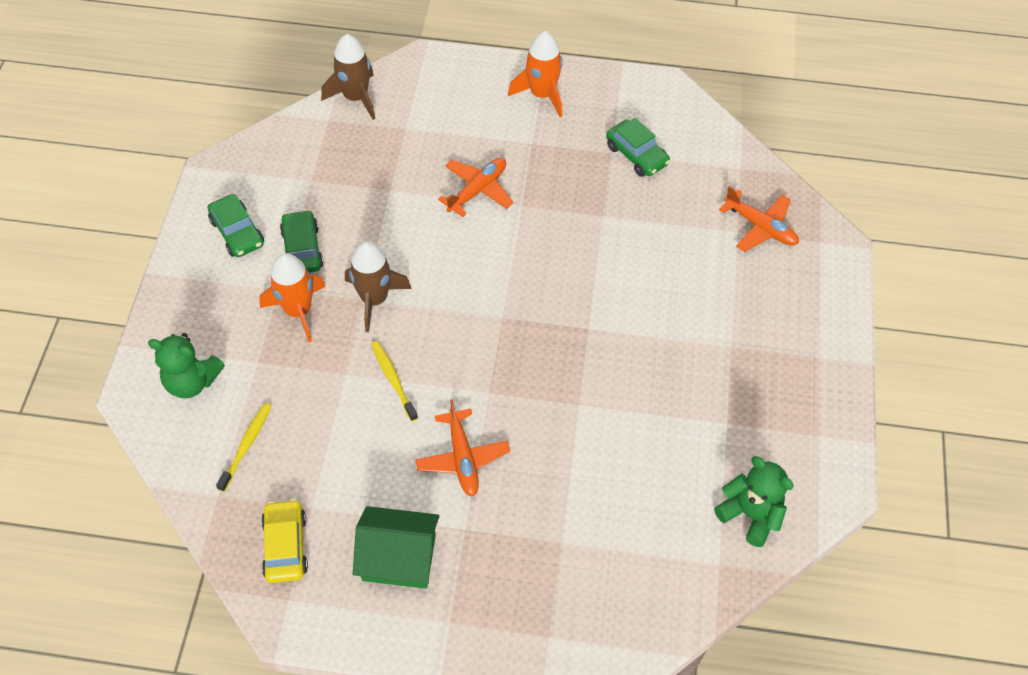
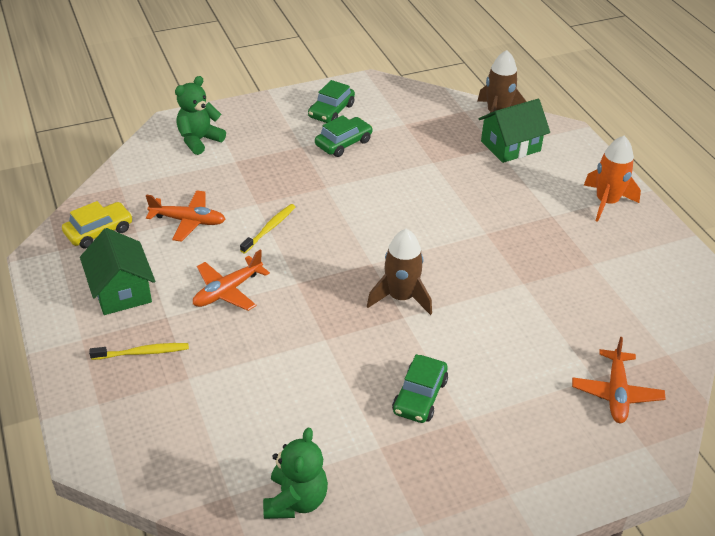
camera: 60 degrees right, 15 degrees down
(192, 381) = (199, 140): green teddy bear -> green teddy bear turned 60 degrees clockwise
(246, 445) = (166, 183): yellow toothbrush -> yellow toothbrush (142, 352)
(298, 310) = (291, 162): orange rocket -> none
(374, 299) = (330, 192): brown rocket -> brown rocket (400, 297)
(412, 116) = (510, 146): none -> green house
(477, 190) = (477, 204): orange plane -> orange plane (188, 221)
(636, 155) = (607, 280): green car -> green car (420, 396)

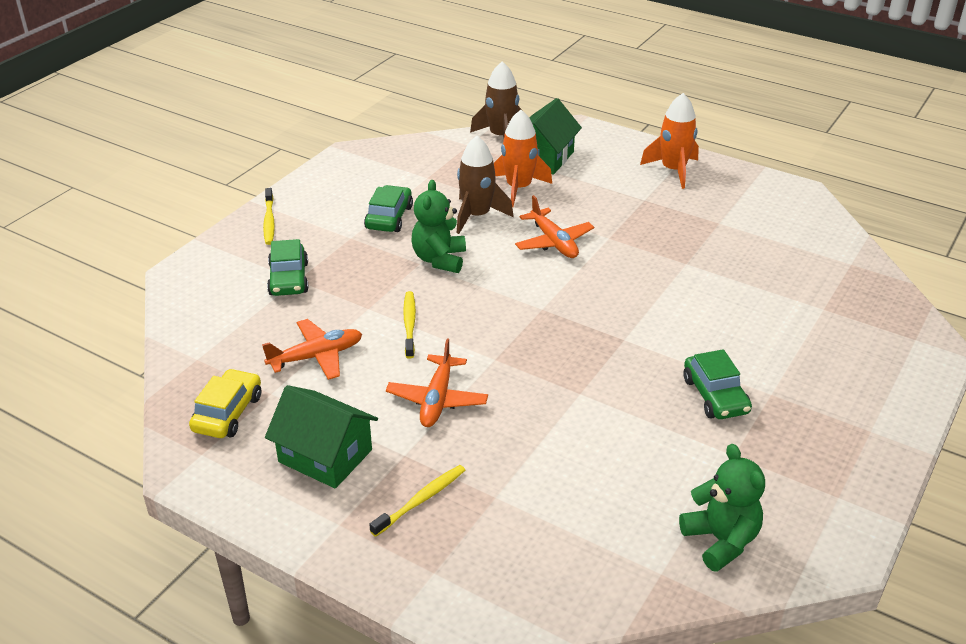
camera: 35 degrees left, 5 degrees down
(199, 140) = (233, 277): green teddy bear -> green teddy bear (439, 259)
(263, 110) = (269, 221): none -> yellow toothbrush
(331, 111) = (342, 194): green car -> green car (289, 279)
(400, 297) = (602, 324): brown rocket -> brown rocket (477, 216)
(462, 162) = (518, 188): none -> orange rocket
(616, 393) = (851, 311): orange plane -> orange plane (554, 242)

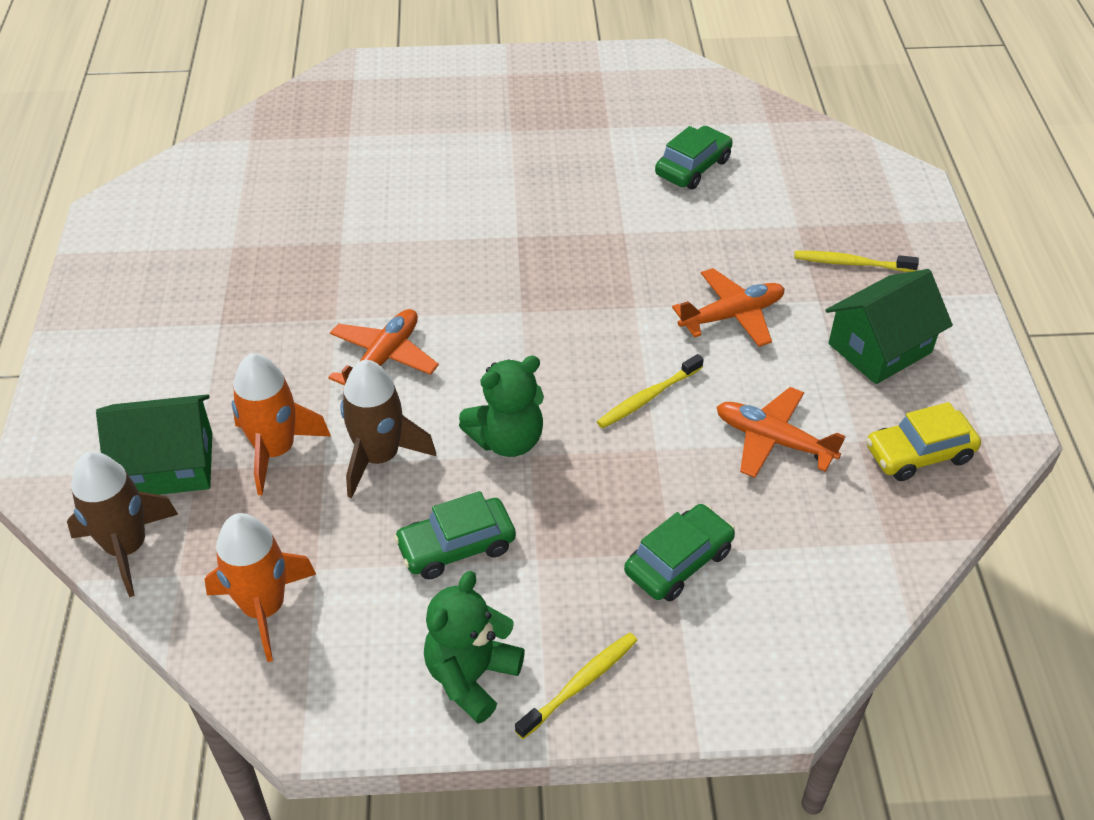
camera: 125 degrees left, 10 degrees up
(325, 456) = (879, 348): green house -> green house turned 60 degrees clockwise
(673, 170) = (122, 325): orange rocket -> orange rocket (264, 608)
(715, 396) = (545, 157): green car -> green car (692, 167)
(721, 540) = (706, 106): green teddy bear -> green teddy bear (471, 676)

